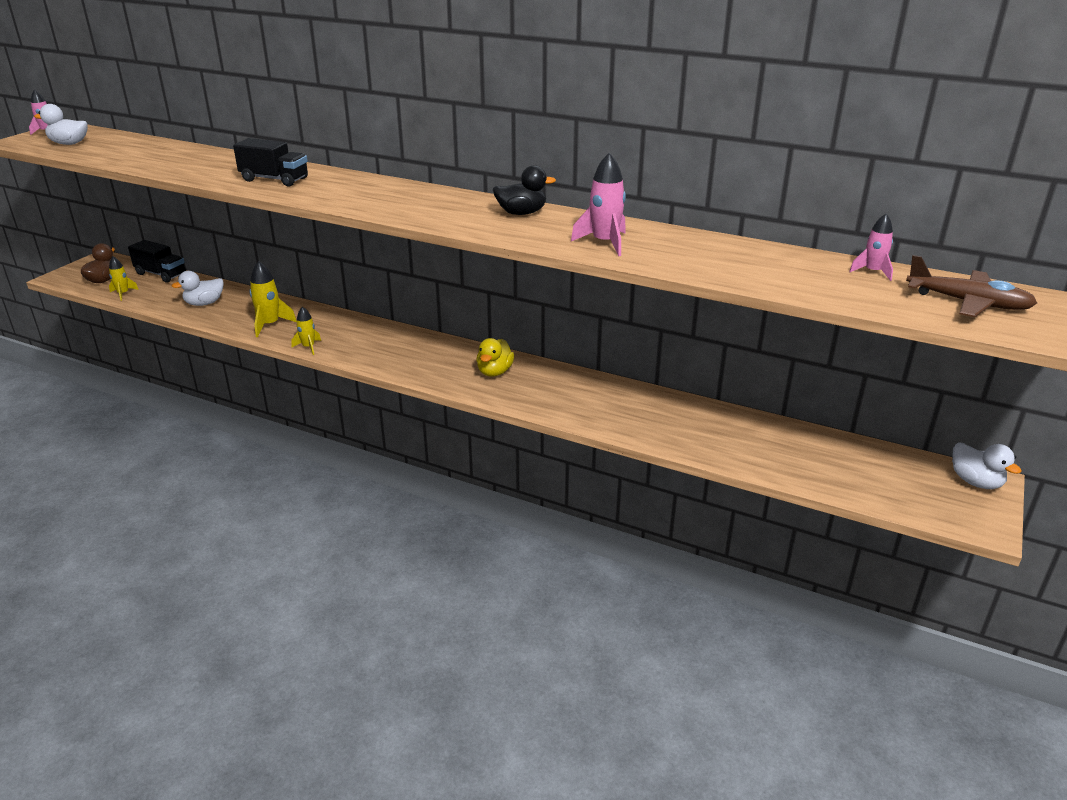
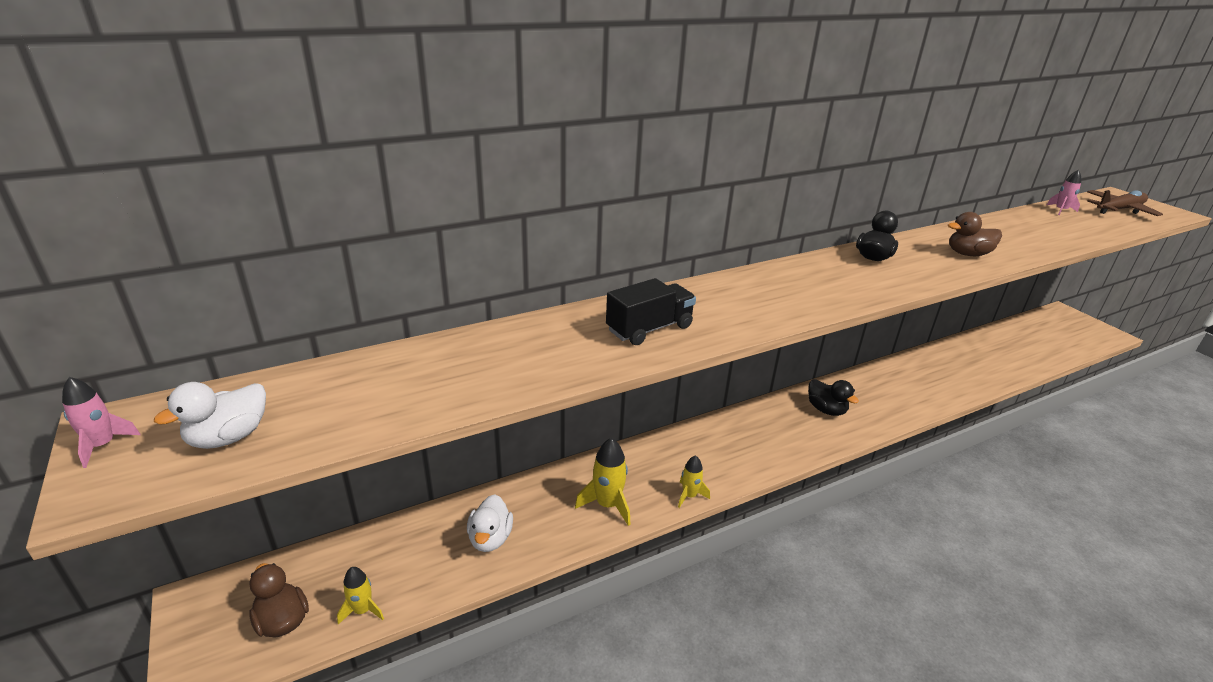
camera: 55 degrees left, 0 degrees up
(161, 274) = (345, 551): black truck -> none
(494, 372) = (826, 410): yellow duck -> black duck
(605, 243) = (967, 254): pink rocket -> brown duck
(975, 482) = (1063, 315): white duck -> none

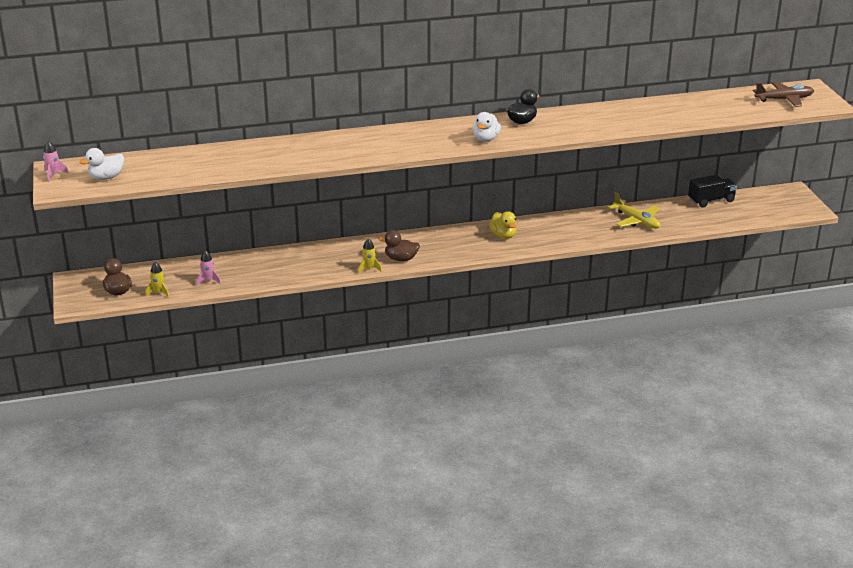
camera: 15 degrees right, 0 degrees up
(490, 538) = (237, 273): white duck -> white duck (486, 139)
(607, 504) = (314, 267): yellow rocket -> none
(649, 329) = (333, 151): black truck -> black truck (711, 200)
(826, 410) = (503, 235): black duck -> yellow duck
(955, 369) = (636, 221): none -> yellow plane
(967, 254) = (596, 124): brown duck -> brown duck (401, 259)
(1060, 210) = (729, 97): pink rocket -> pink rocket (208, 281)

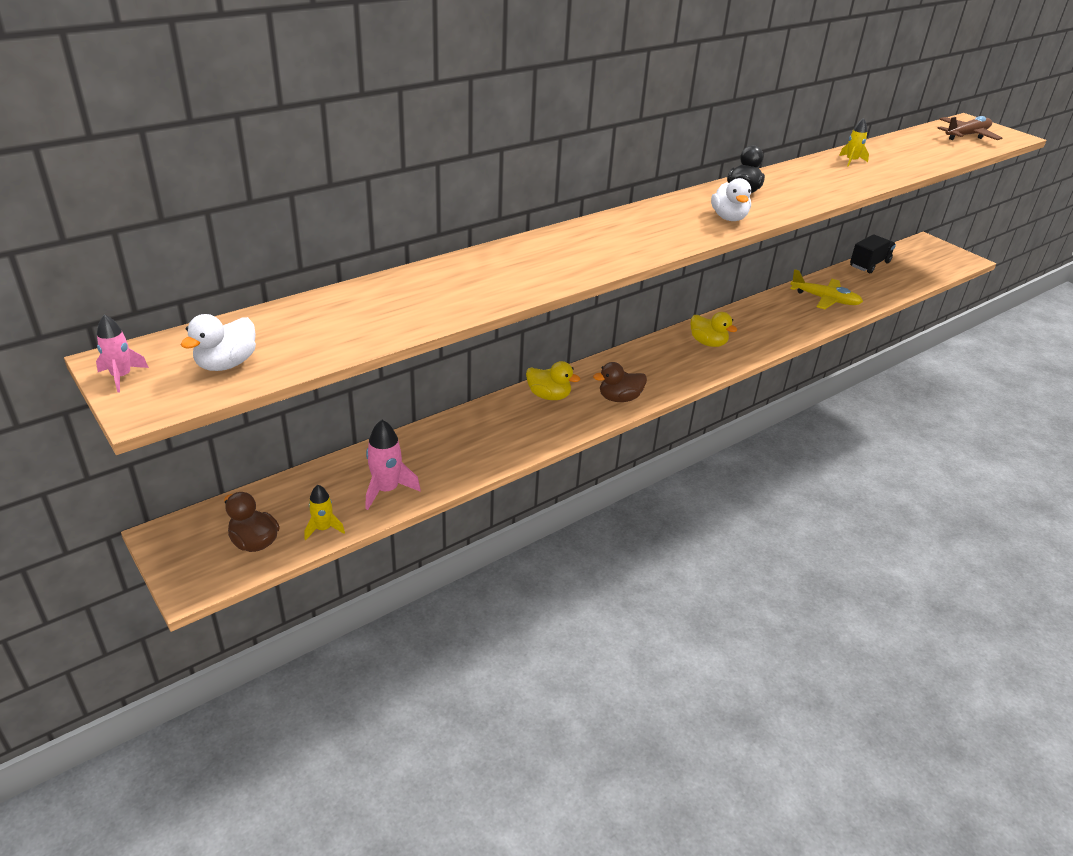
camera: 25 degrees left, 5 degrees up
(208, 281) = (387, 490): pink rocket -> pink rocket, size x1.59
(353, 249) = (549, 396): none -> yellow duck
(369, 269) = (592, 421): yellow rocket -> yellow rocket (851, 161)

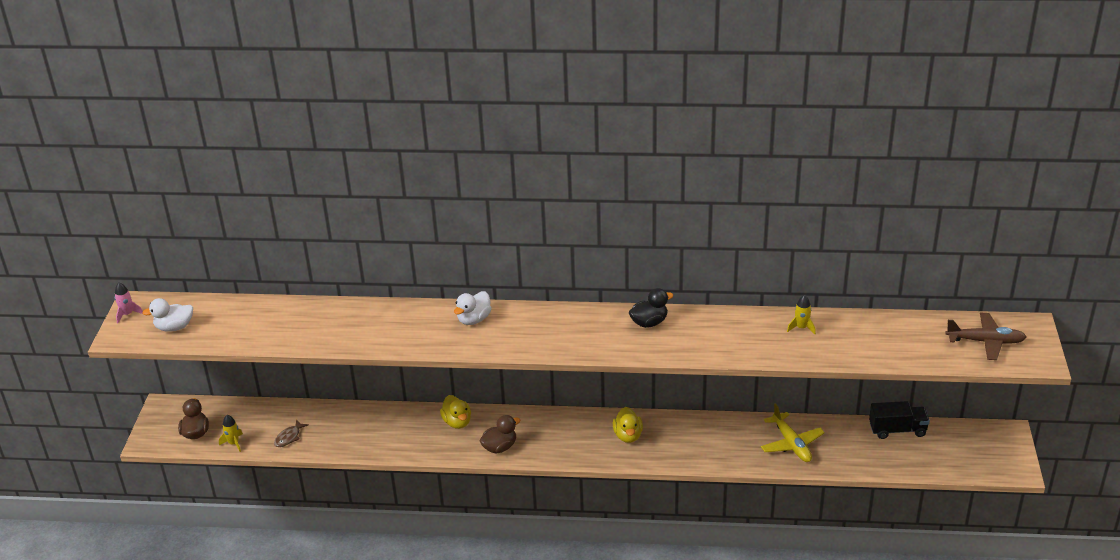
camera: 45 degrees right, 0 degrees up
(387, 490) = (289, 437): pink rocket -> brown fish
(619, 398) = (499, 447): brown duck -> brown duck turned 120 degrees clockwise
(729, 218) = (593, 343): white duck -> white duck (474, 319)

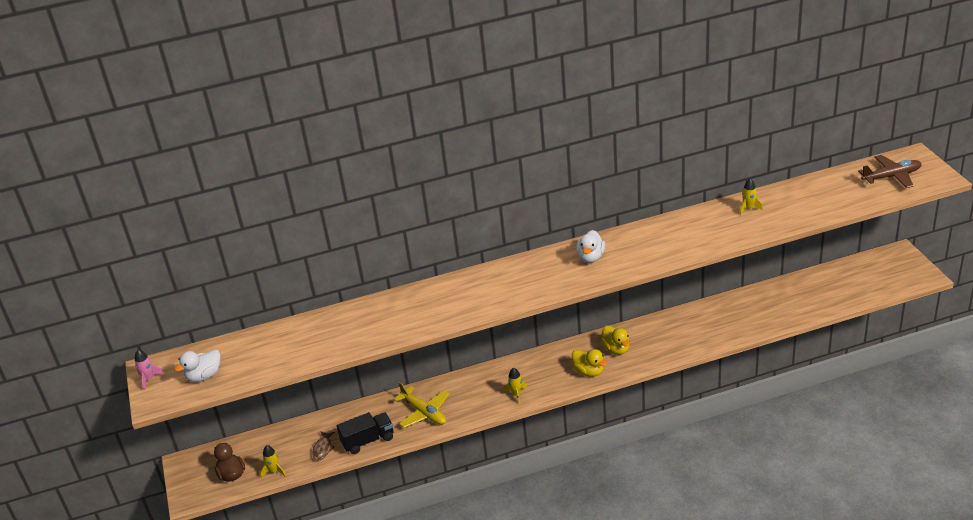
camera: 20 degrees left, 0 degrees up
(457, 422) = (465, 386): yellow duck -> yellow duck (589, 371)
(474, 319) = (477, 284): white duck -> white duck (591, 257)
(499, 447) = (516, 394): brown duck -> yellow rocket
(649, 322) = (626, 241): black duck -> none
(791, 444) = (748, 313): yellow plane -> yellow plane (424, 413)
(897, 430) = (819, 276): black truck -> black truck (368, 440)

